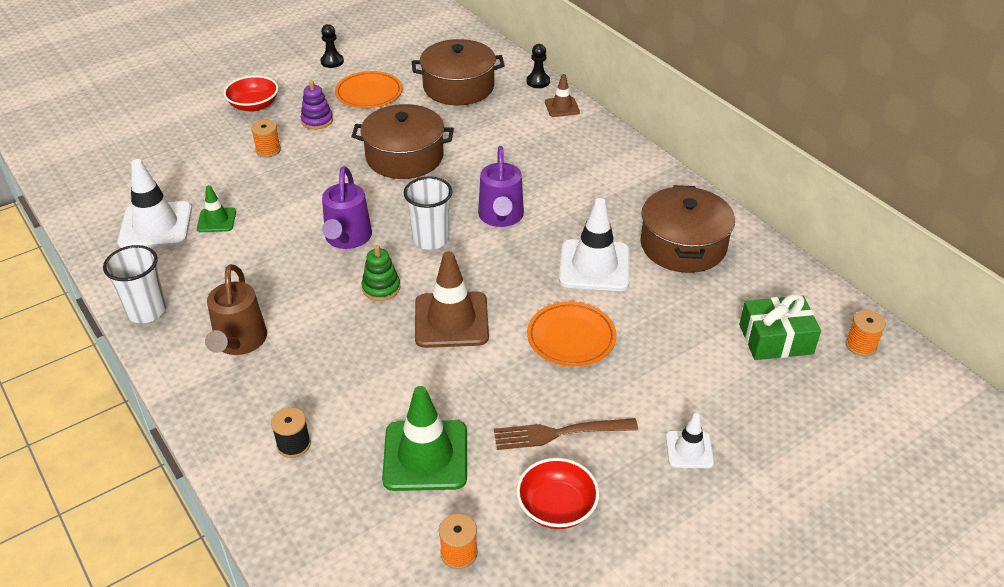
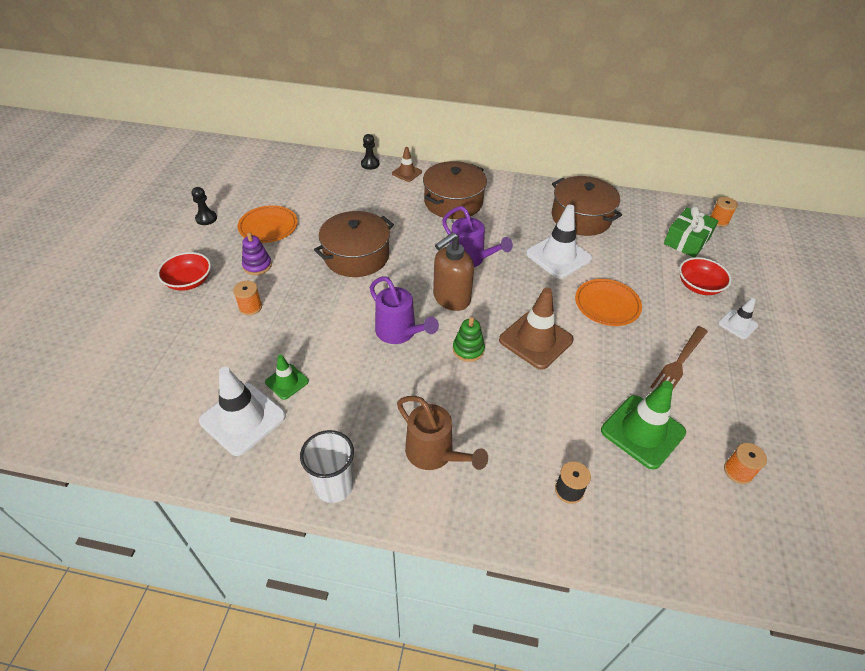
camera: 45 degrees left, 5 degrees up
(431, 239) = (451, 298): white cup -> brown soap dispenser
(458, 87) = (324, 192): brown pot -> brown pot (453, 202)
(556, 507) = (736, 404): red bowl -> red bowl (699, 286)

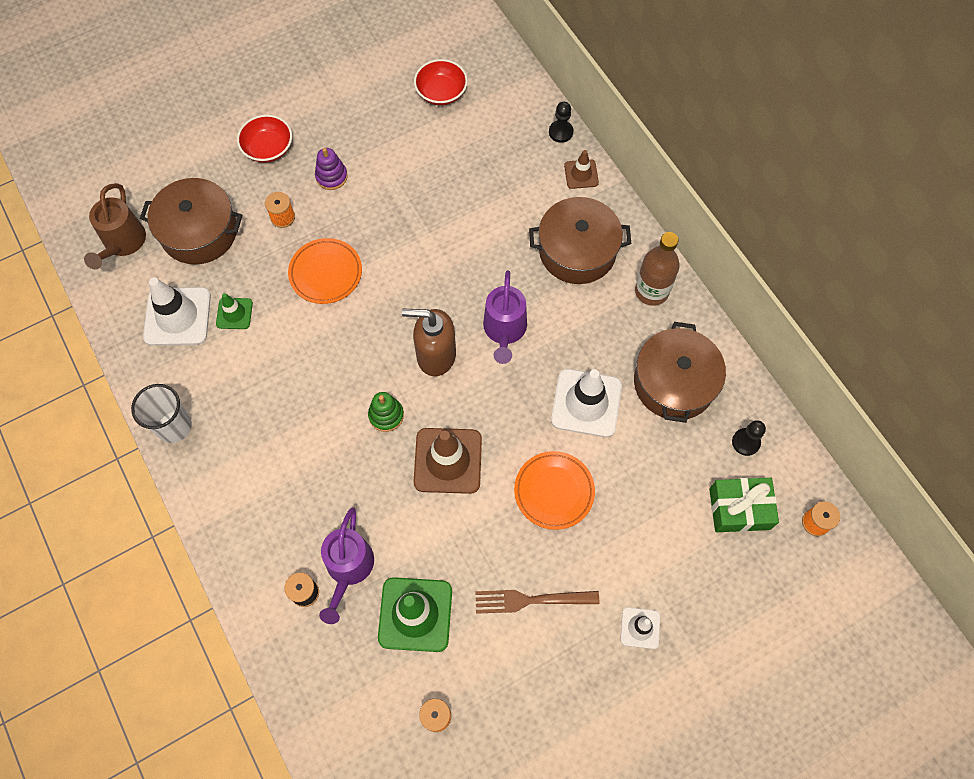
camera: 50 degrees right, 20 degrees up
(206, 218) = (349, 84): black pawn -> black pawn (746, 442)
(268, 227) = (385, 138): orange plate -> orange plate (326, 273)
(356, 256) = (417, 237): brown pot -> brown pot (199, 232)
(400, 333) = (357, 349): purple watering can -> purple watering can (348, 569)
(435, 454) = (257, 472): brown watering can -> brown watering can (123, 244)
(513, 192) = (651, 291): none -> brown bottle
(699, 286) = (668, 561): red bowl -> red bowl (441, 92)

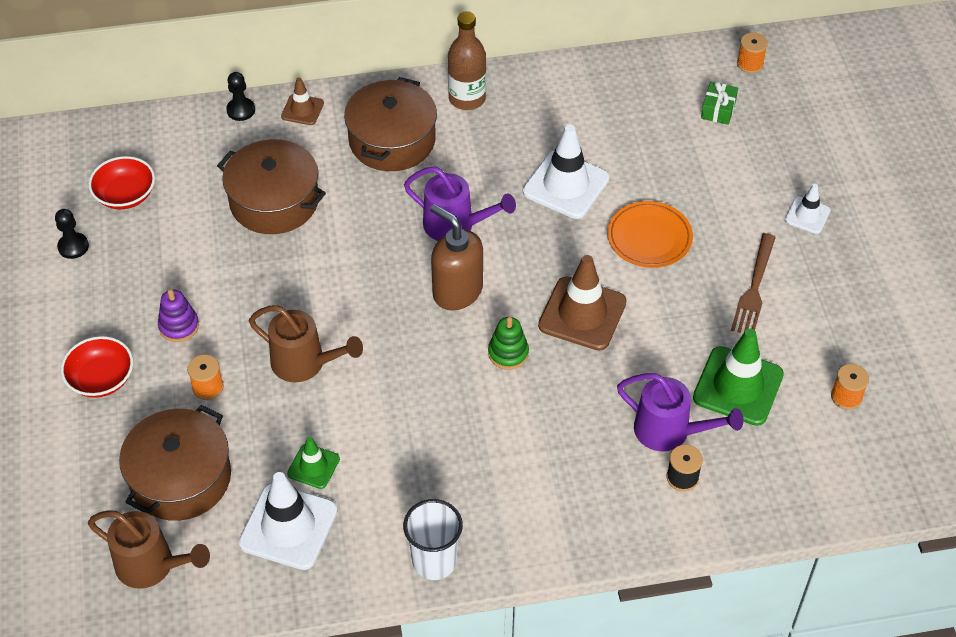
camera: 70 degrees left, 15 degrees down
(326, 273) = (305, 364): orange plate -> brown watering can
(435, 355) = (457, 291): brown soap dispenser -> brown soap dispenser turned 105 degrees clockwise
(674, 382) = (573, 113): brown pot -> brown pot (274, 201)
(739, 509) = (718, 109): green gift -> green gift, size x0.63
(746, 442) = (655, 83): black pawn -> black pawn (73, 246)

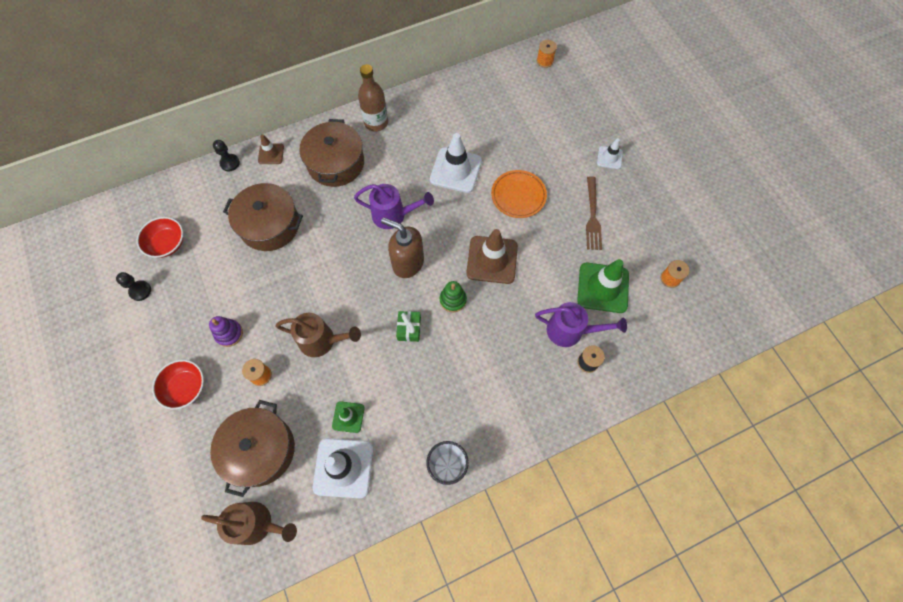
camera: 15 degrees left, 15 degrees up
(718, 109) = (534, 96): green gift -> green gift (409, 328)

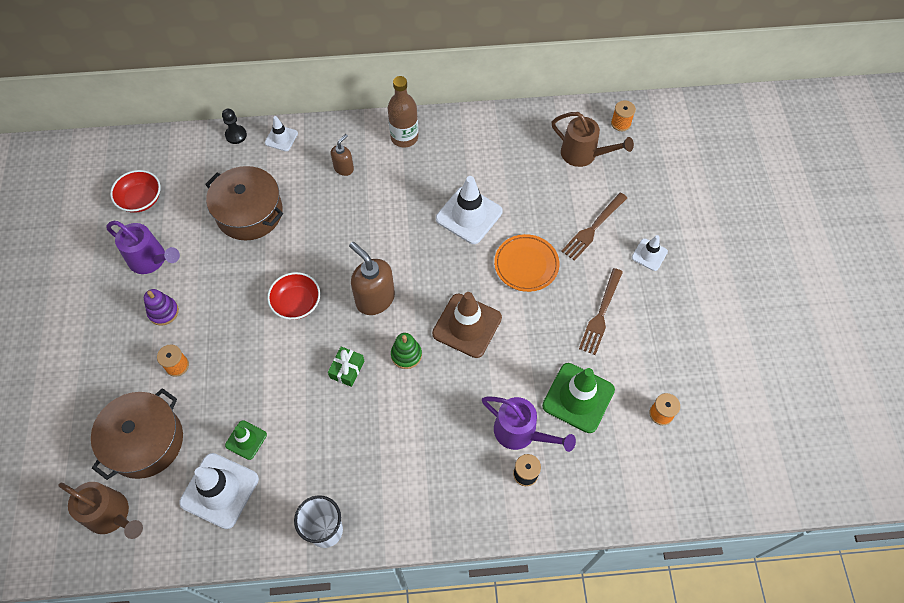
camera: 20 degrees right, 5 degrees down
(140, 291) = (96, 239): black pawn -> none
(185, 387) = (99, 352): red bowl -> red bowl (296, 303)
(271, 154) = (281, 138): brown traffic cone -> white traffic cone
(322, 341) = (253, 351): brown watering can -> brown watering can (584, 155)
(336, 163) = (344, 168): brown pot -> brown soap dispenser
(394, 215) = (382, 243): purple watering can -> purple watering can (152, 260)
(558, 150) = (593, 228): none -> brown fork

